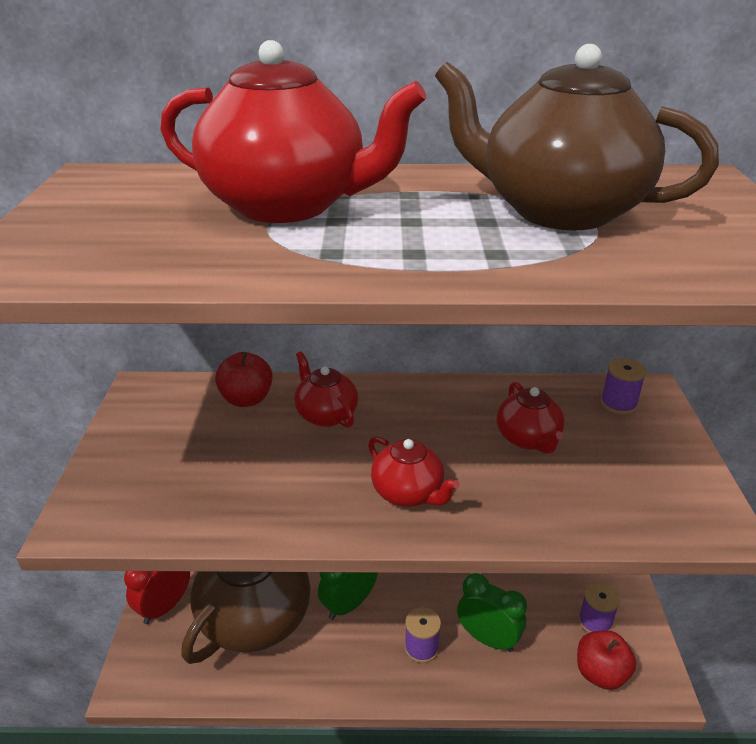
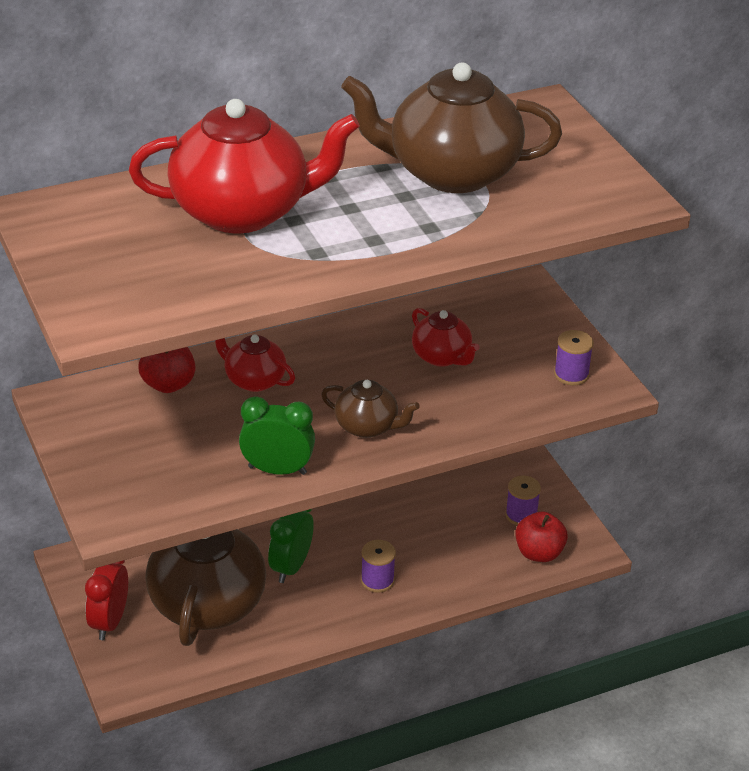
camera: 25 degrees left, 5 degrees up
(408, 493) = (367, 426): red teapot -> brown teapot
(488, 639) = (433, 556): green clock -> green clock (277, 470)
(618, 404) = (505, 305): purple spool -> purple spool (571, 374)

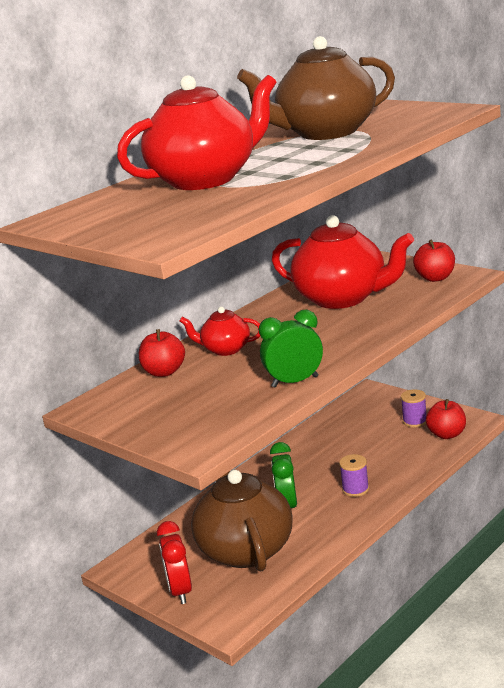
camera: 20 degrees left, 15 degrees down
(367, 426) = (333, 342): brown teapot -> none
(442, 357) = (342, 298): red teapot -> red teapot, size x2.01
(571, 374) = (435, 278): purple spool -> red apple

